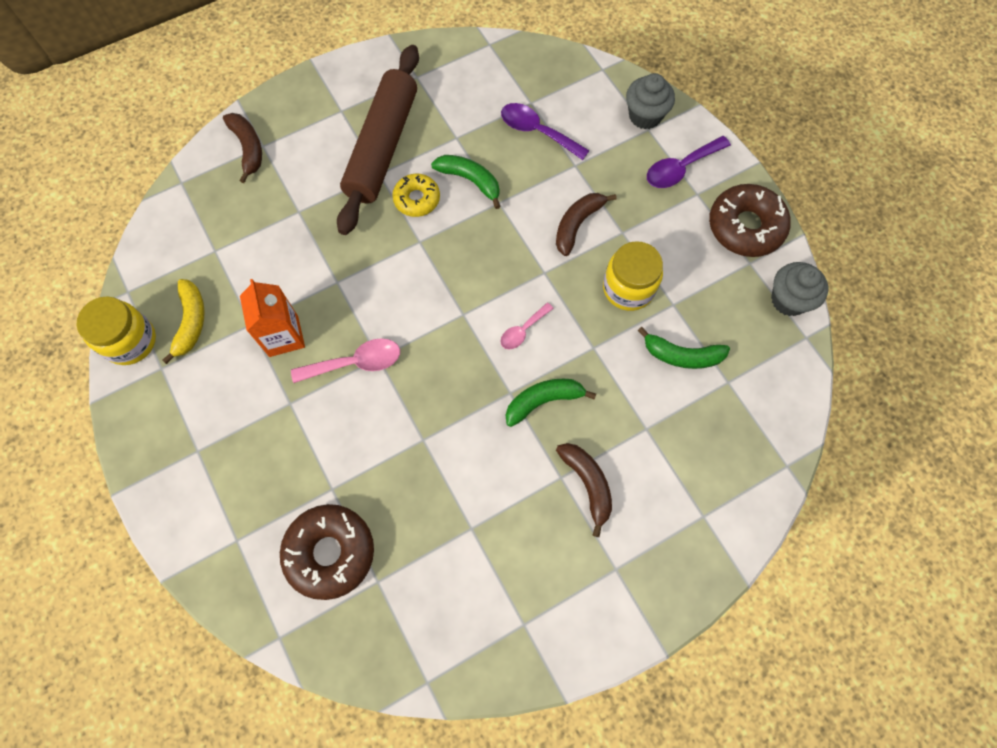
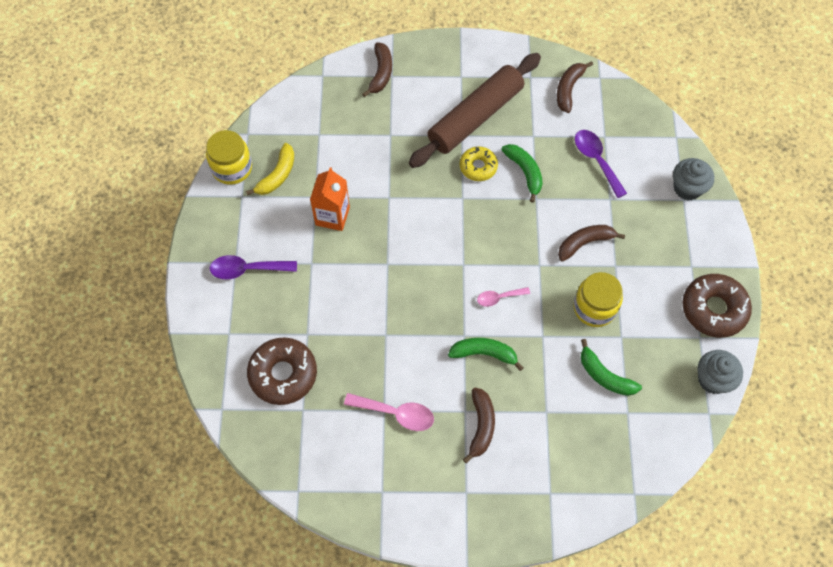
camera: 30 degrees right, 5 degrees down
(356, 363) = (370, 259): pink spoon -> pink spoon (396, 413)
(464, 71) = (569, 89): none -> brown banana
(680, 168) = (690, 241): purple spoon -> purple spoon (247, 269)

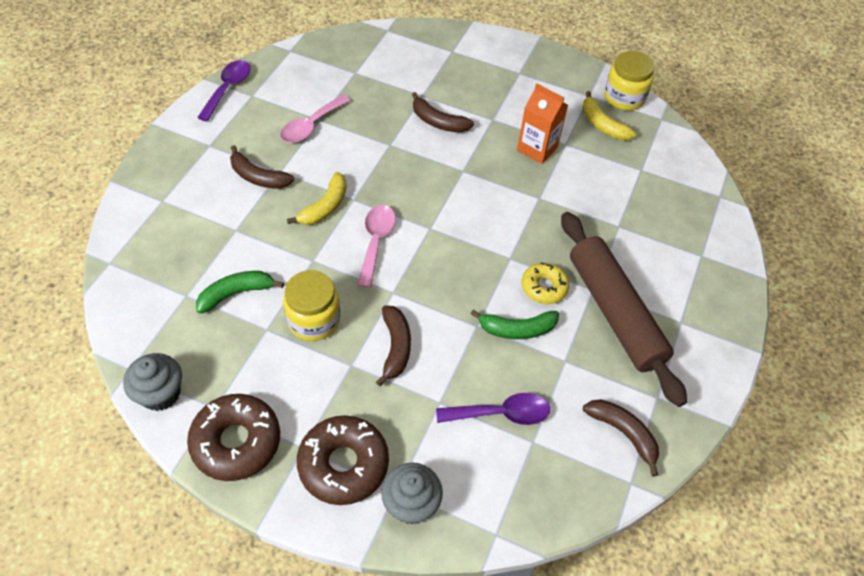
camera: 110 degrees right, 10 degrees down
(247, 269) = (508, 77): purple spoon -> purple spoon (228, 89)
(283, 374) = (394, 70): brown donut -> brown donut (343, 464)
(380, 73) = (708, 247): brown banana -> brown banana (438, 122)
(484, 353) = (325, 206): green banana -> yellow banana
(499, 298) = (376, 241): pink spoon -> pink spoon, size x1.61

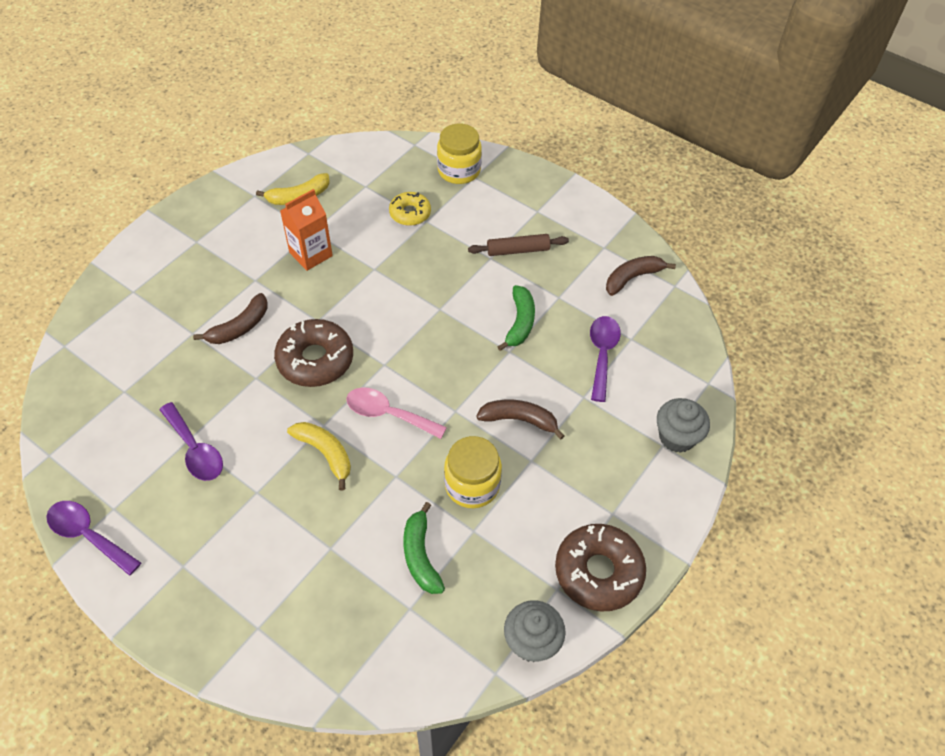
camera: 75 degrees left, 0 degrees up
(258, 177) = (257, 516): brown banana -> none
(311, 126) = (195, 450): pink spoon -> purple spoon
(343, 464) = (634, 483): brown donut -> brown donut (315, 360)
(544, 287) = (480, 292): yellow donut -> yellow donut (410, 213)
(615, 312) = (518, 250): brown rolling pin -> brown rolling pin, size x0.48
(624, 97) = (269, 170): yellow jar -> yellow jar (459, 170)

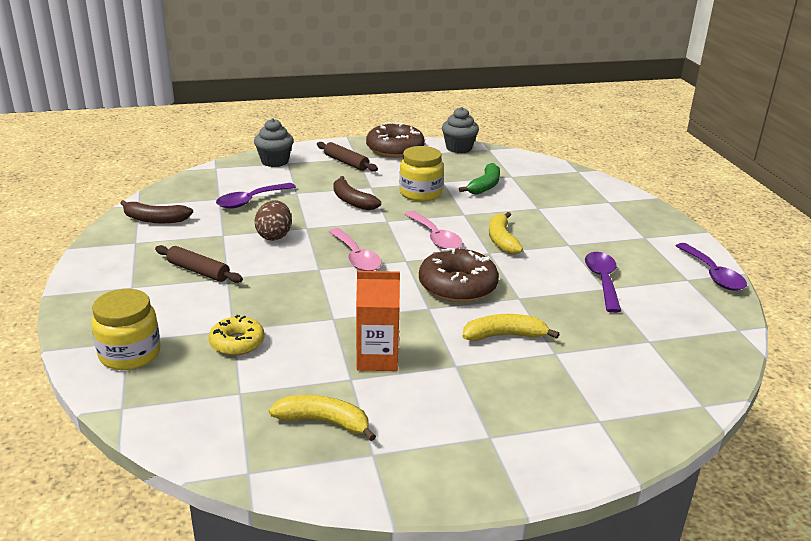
camera: 140 degrees left, 25 degrees down
(239, 327) = (504, 336): brown banana -> yellow banana
(426, 340) = (356, 257): none -> pink spoon
(520, 322) = (274, 236): green banana -> brown egg
(610, 493) = (346, 162): none -> brown rolling pin

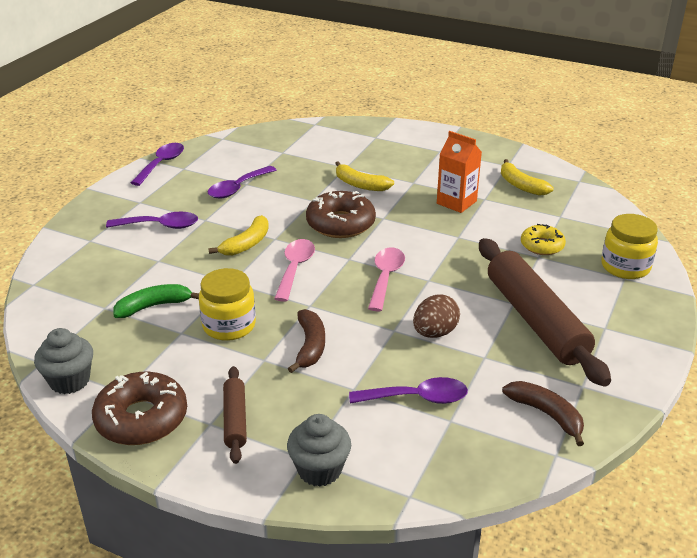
camera: 140 degrees left, 5 degrees up
(198, 271) = (536, 320): brown rolling pin -> brown rolling pin, size x2.08
(588, 227) = (160, 226): none -> purple spoon

